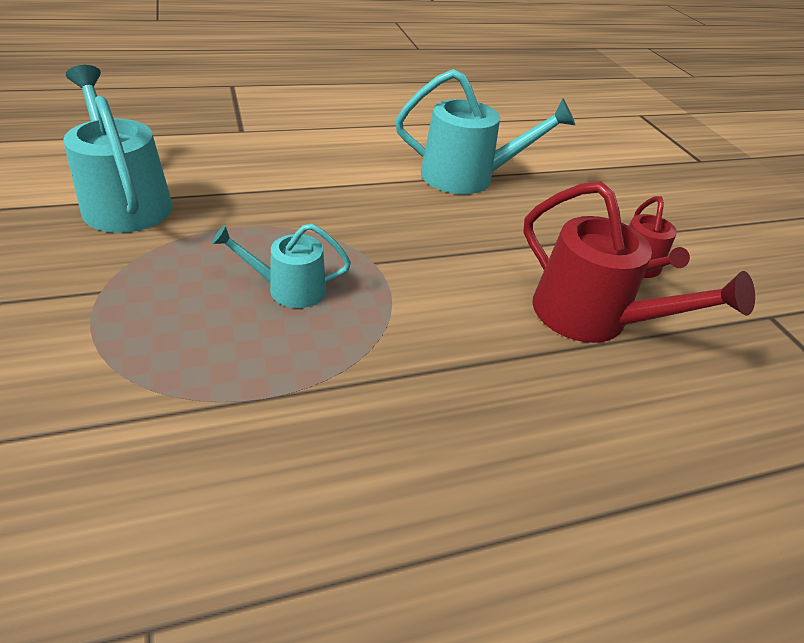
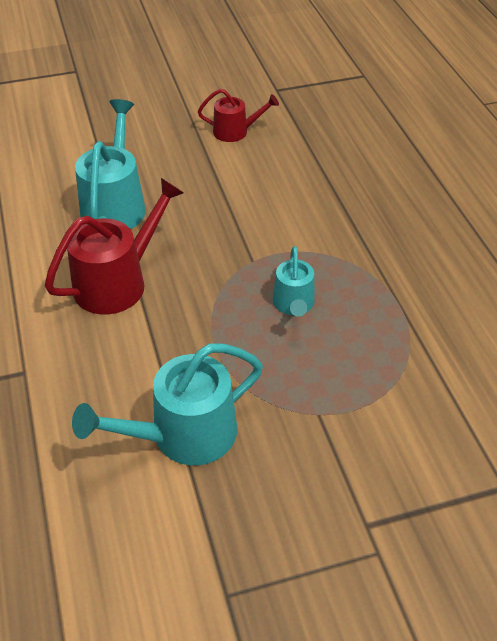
camera: 85 degrees left, 5 degrees up
(591, 317) = (294, 161): red watering can -> red watering can (117, 282)

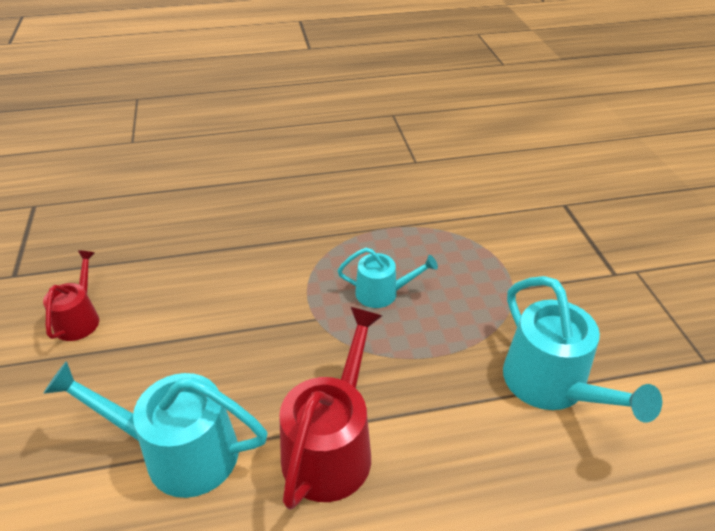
camera: 85 degrees left, 5 degrees down
(117, 282) = (331, 447): red watering can -> red watering can turned 60 degrees clockwise

